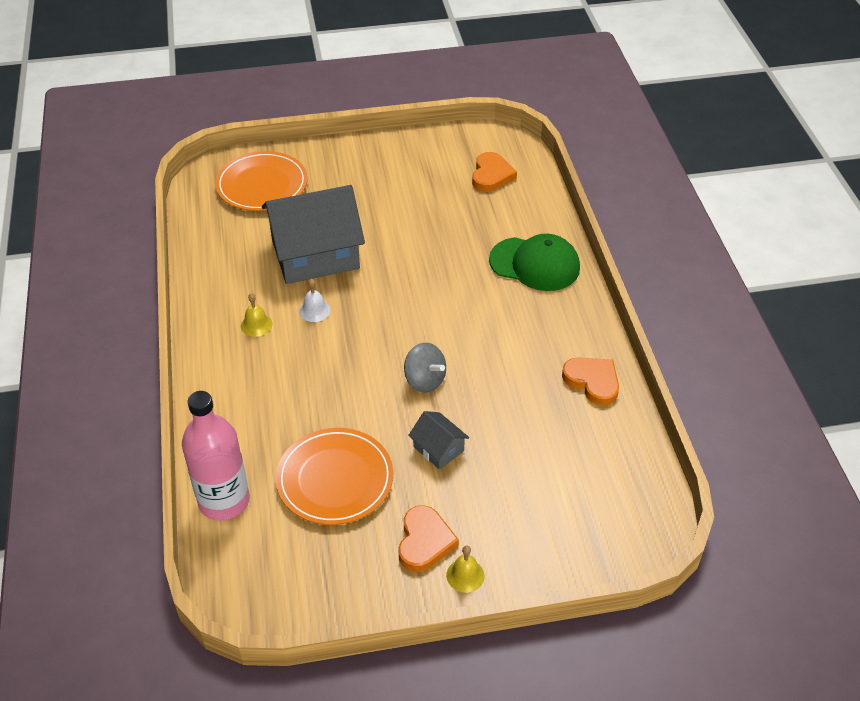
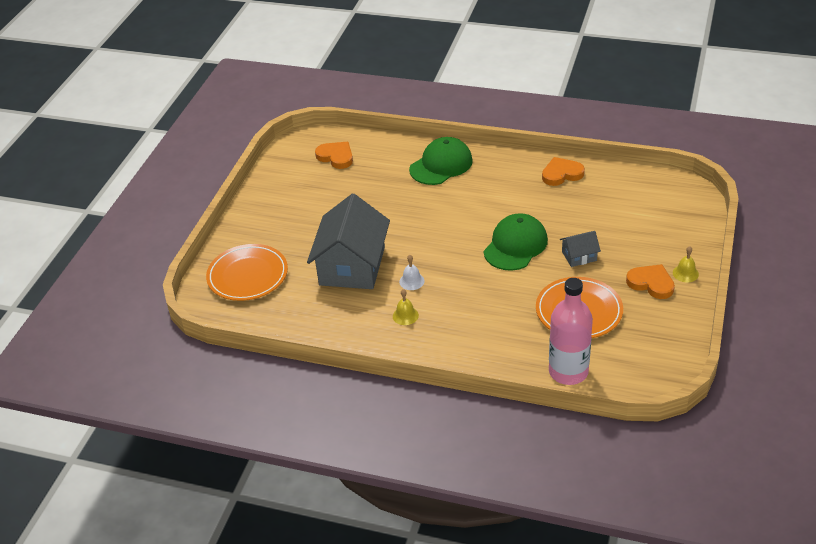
camera: 60 degrees left, 5 degrees down
(424, 380) = (515, 245): grey spinning top -> green cap

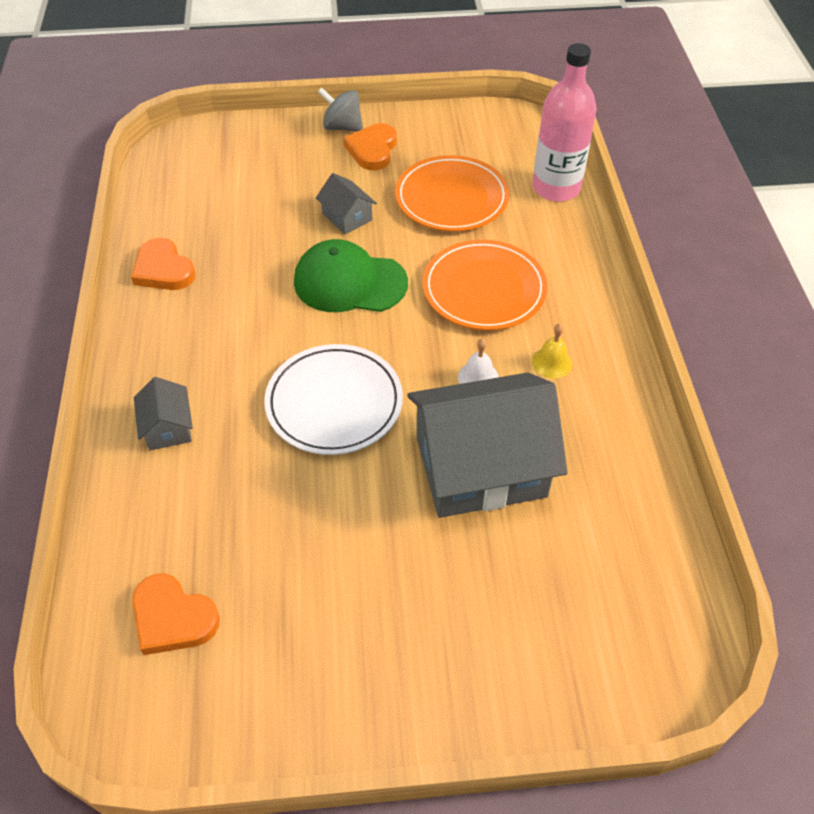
camera: 115 degrees left, 10 degrees up
(247, 275) = (581, 625): orange plate -> orange plate (484, 289)
(336, 157) = (173, 618): orange heart -> orange heart turned 75 degrees counterclockwise
(425, 222) = (334, 403): none -> white plate
(441, 165) = (168, 427): green cap -> grey house
(685, 273) = (342, 127): yellow bell -> grey spinning top

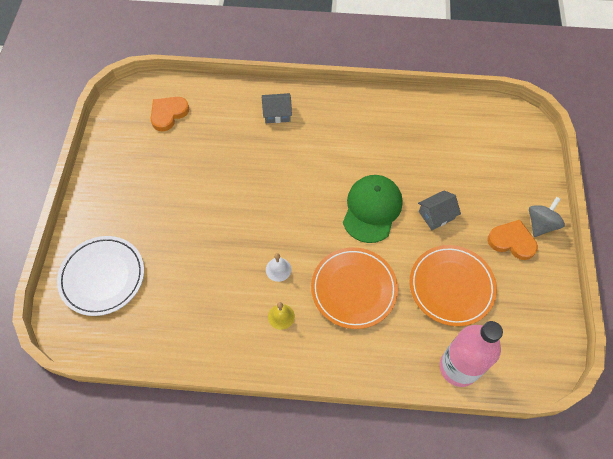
camera: 100 degrees right, 10 degrees up
(163, 269) = (397, 113): orange heart -> none
(334, 403) = (276, 190): white plate -> white plate (102, 277)
(480, 466) = (213, 257): grey house -> none

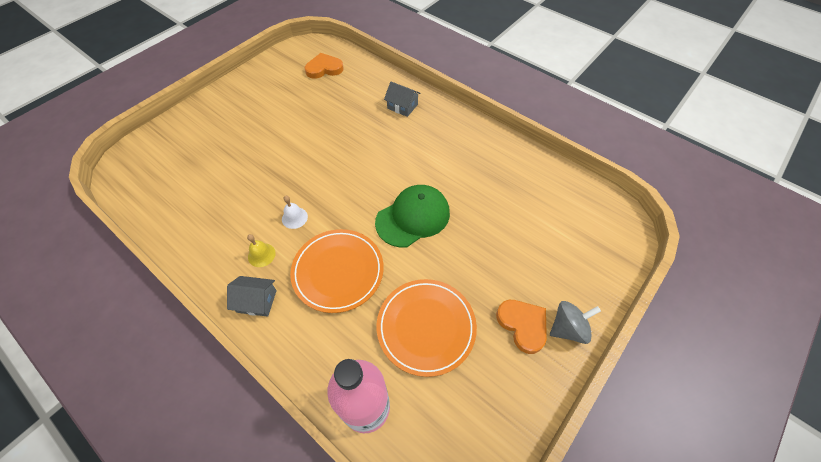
camera: 35 degrees right, 5 degrees down
(102, 277) = (175, 148): white plate -> none
(436, 215) = (466, 256): grey house -> grey house (257, 301)

